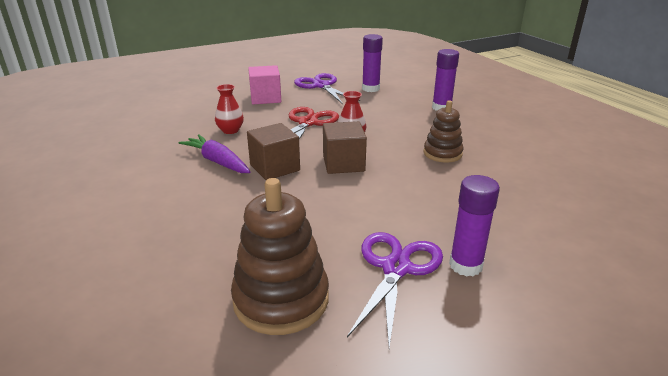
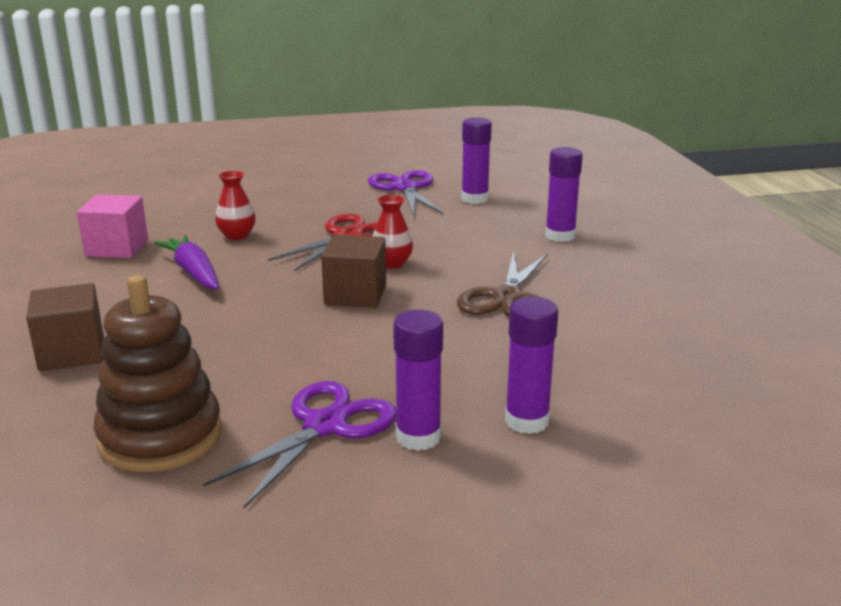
camera: 15 degrees right, 5 degrees down
(265, 98) = (314, 198): pink cube -> pink cube (117, 248)
(274, 167) = (261, 288): brown cube -> brown cube (72, 353)
(442, 153) = (506, 298): brown stacking toy -> brown scissors
(525, 240) = (527, 421): none -> purple glue stick

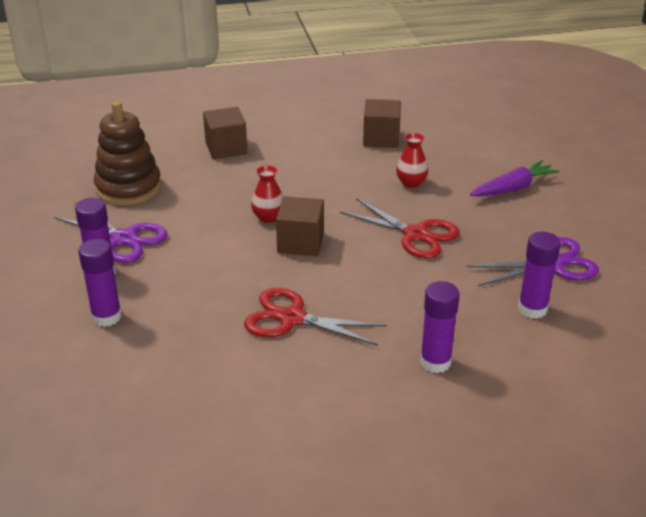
camera: 90 degrees right, 10 degrees up
(117, 248) = (381, 138): pink cube -> brown cube
(193, 272) = (339, 173): purple carrot -> purple carrot (513, 188)
(392, 264) = (360, 258): red vase -> red vase (268, 217)
(506, 298) = (291, 318): brown scissors -> red scissors

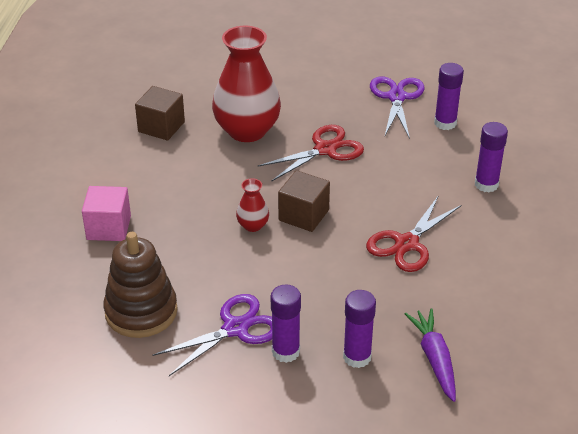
camera: 70 degrees left, 5 degrees up
(226, 148) = (109, 228): brown cube -> pink cube
(411, 183) = (247, 130): red vase -> red vase, size x2.27
(513, 188) = (287, 82): purple carrot -> purple carrot (434, 359)

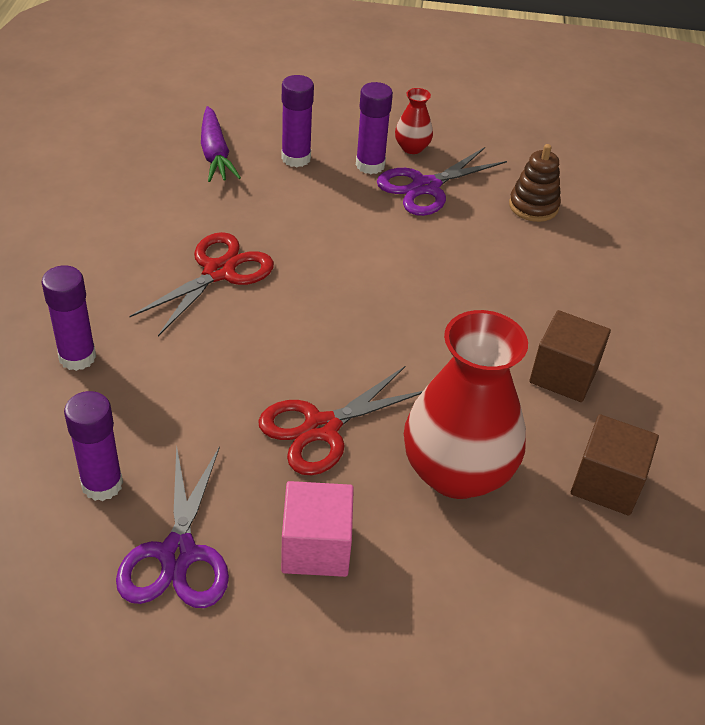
camera: 175 degrees right, 5 degrees up
(109, 228) = (613, 304): pink cube -> pink cube (316, 547)
(141, 311) = (533, 206): brown stacking toy -> brown stacking toy, size x0.62
(253, 225) = (423, 302): red vase -> red vase (412, 148)
(303, 215) = (355, 315): brown cube -> brown cube (563, 375)

